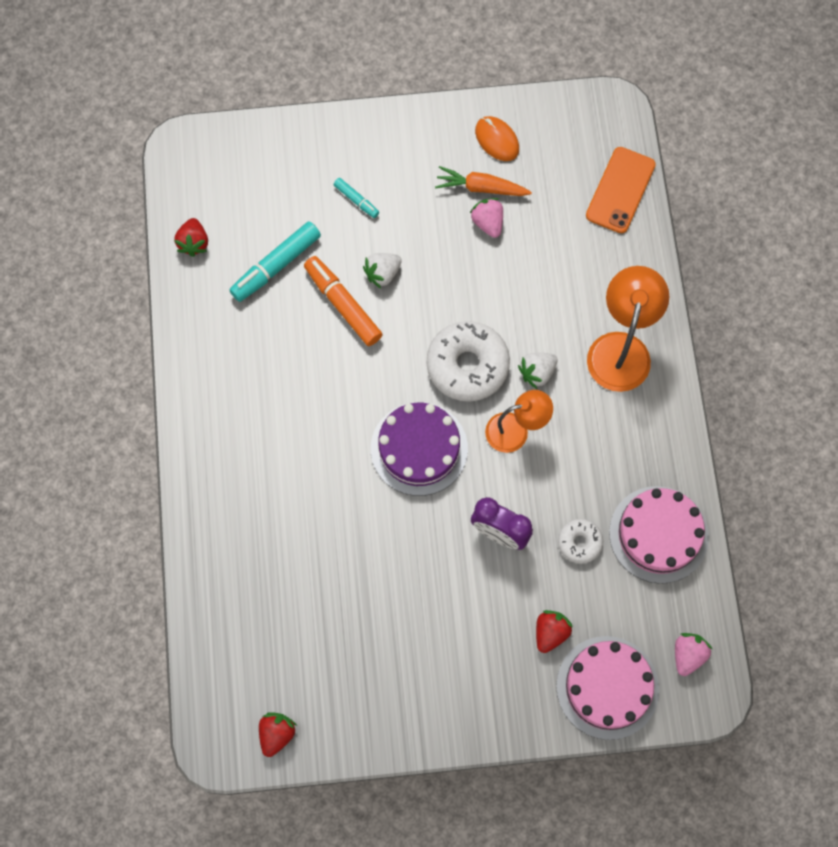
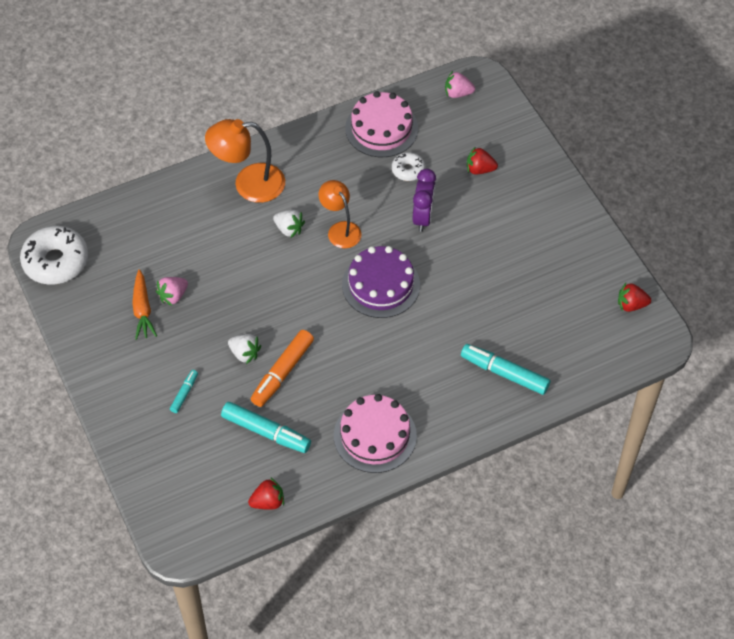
camera: 110 degrees left, 15 degrees down
(244, 542) = (504, 373): none -> turquoise marker
(467, 365) = (301, 274): white donut -> white donut (56, 261)
(497, 140) = (94, 311): orange mouse -> none
(607, 687) = (501, 129): pink cake -> pink cake (375, 435)
(620, 190) = (114, 218): orange phone -> none

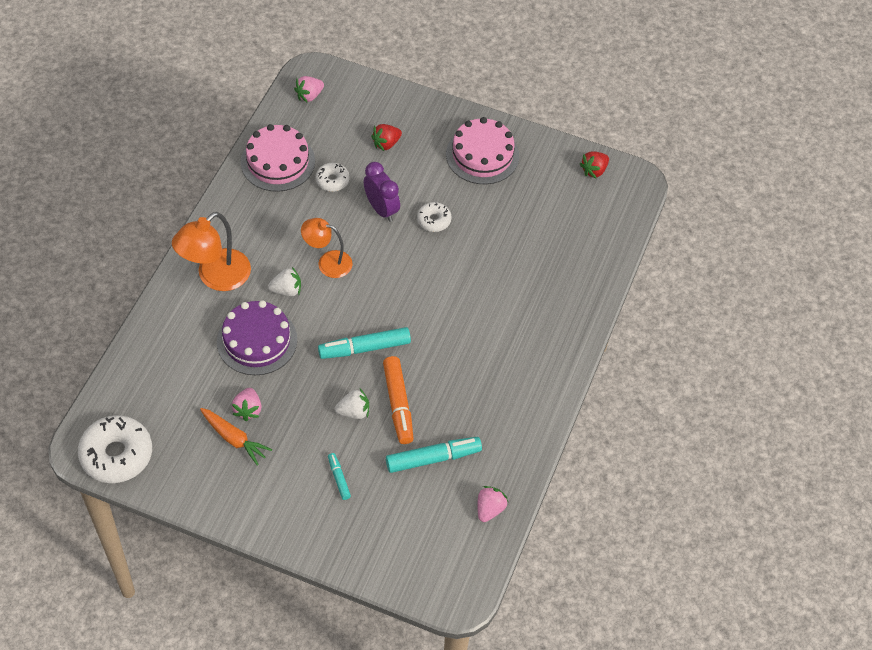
camera: 45 degrees left, 0 degrees up
(268, 502) = (490, 509): red strawberry -> pink strawberry
(375, 435) = (515, 398): pink cake -> pink cake (482, 155)
(381, 285) = (403, 283): purple cake -> purple cake (257, 340)
(455, 254) = (434, 220): none -> white donut
(504, 373) = (559, 283): turquoise marker -> turquoise marker (365, 348)

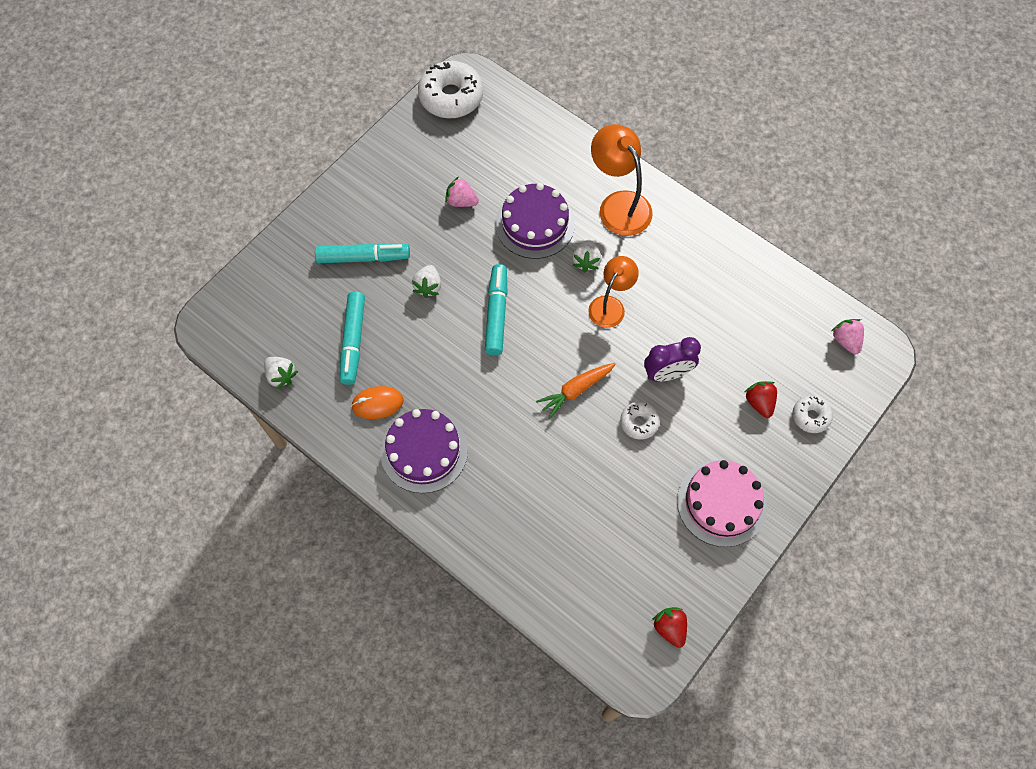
camera: 110 degrees right, 10 degrees up
(234, 439) = (435, 184): orange carrot -> orange carrot (575, 390)
(278, 162) = (755, 289): pink cake -> none
(332, 180) = (717, 335): white donut -> white donut (810, 416)
(339, 478) = (363, 257): turquoise marker -> turquoise marker, size x1.92
(398, 404) = (423, 327): orange marker -> none
(488, 419) = (377, 403): none -> orange mouse
(490, 509) = (281, 375): pink strawberry -> white strawberry
(518, 369) = (424, 451): none -> purple cake

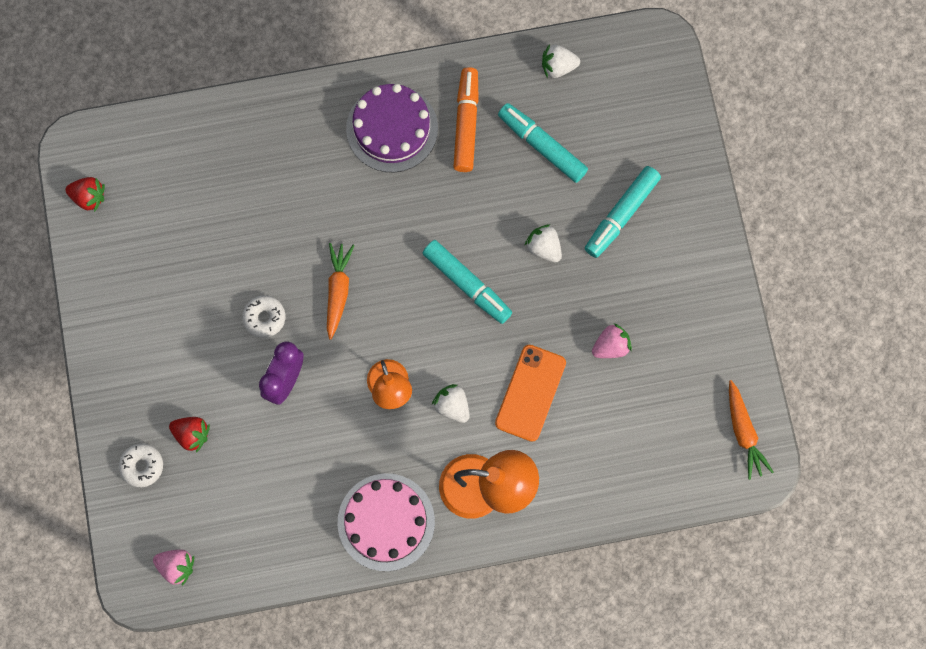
camera: 130 degrees right, 10 degrees up
(377, 403) = (466, 123): orange mouse -> orange marker
(451, 97) = (743, 432): white donut -> orange carrot
(535, 224) = (530, 393): purple cake -> orange phone
(721, 503) = (141, 323): pink cake -> pink cake (386, 522)

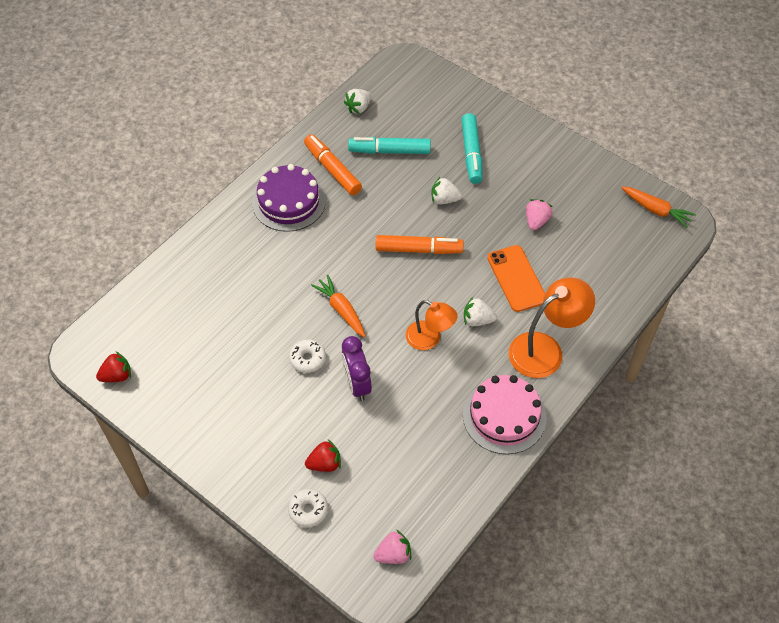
camera: 40 degrees left, 20 degrees down
(467, 284) = (418, 249): turquoise marker -> orange marker

